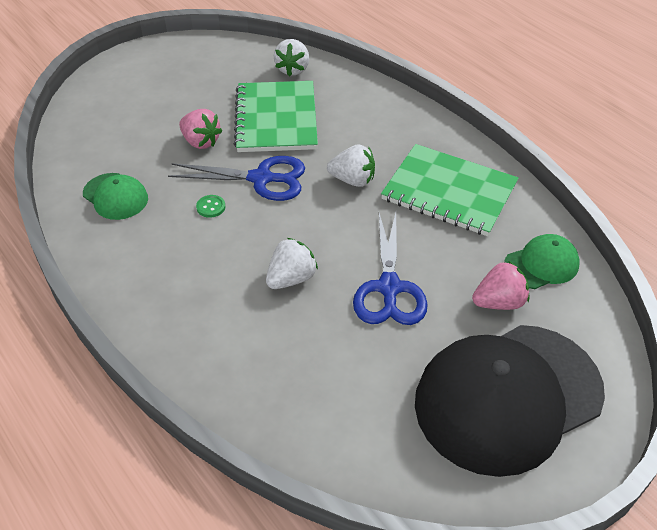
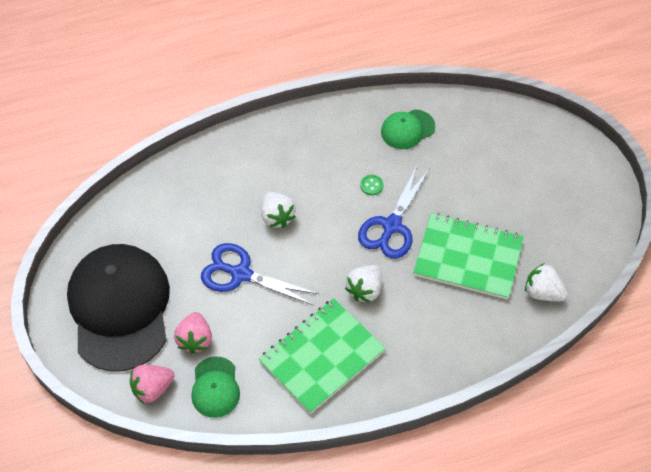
camera: 110 degrees right, 10 degrees up
(201, 142) = (455, 195): pink strawberry -> pink strawberry (152, 389)

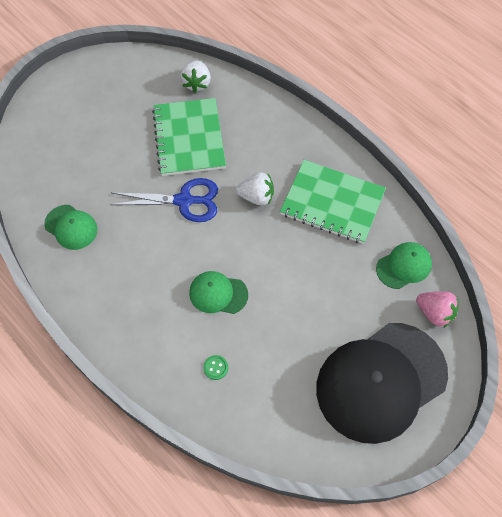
camera: 115 degrees left, 5 degrees up
(195, 339) = (373, 302): pink strawberry -> none
(241, 274) = (292, 296): blue scissors -> none
(277, 217) = (218, 294): white strawberry -> green cap
(371, 185) = (148, 232): green button -> green button (215, 367)

